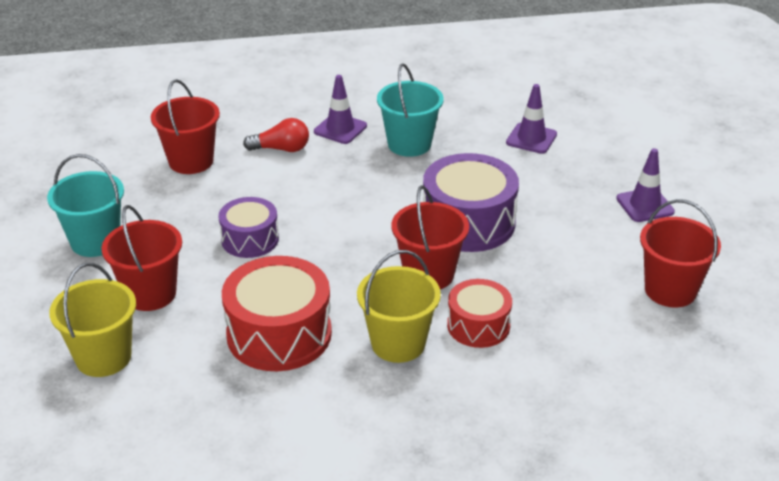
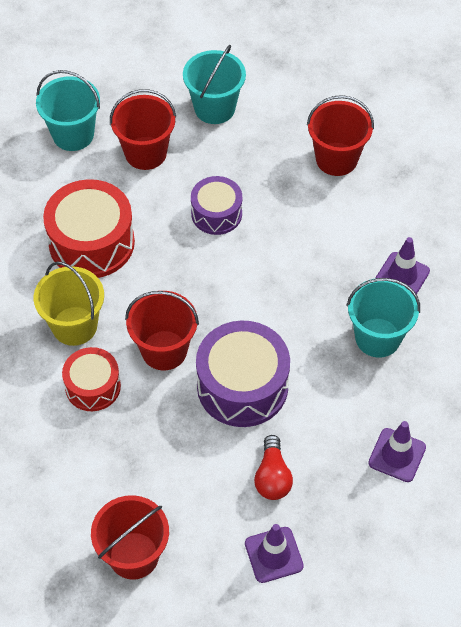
camera: 90 degrees right, 20 degrees up
(103, 357) = (73, 134): yellow bucket -> turquoise bucket
(281, 149) = (361, 228): red light bulb -> red light bulb (272, 477)

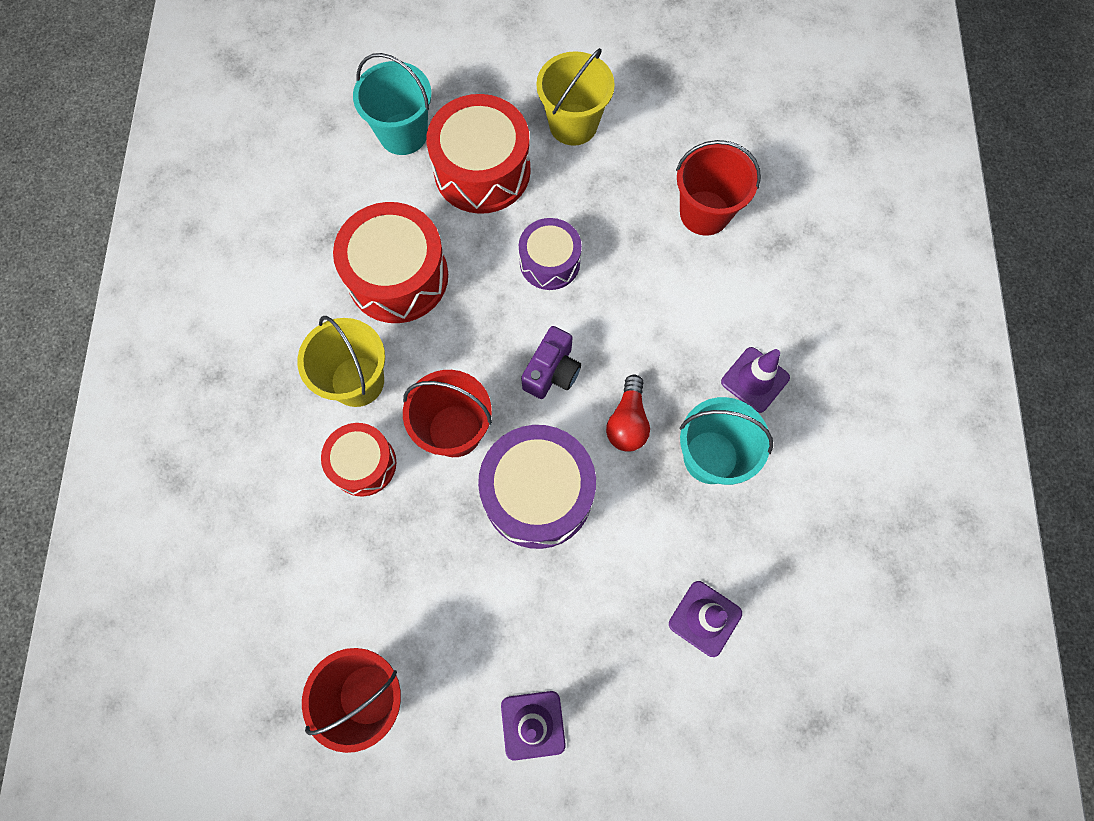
camera: 10 degrees right, 15 degrees up
(145, 153) = (482, 170): red bucket -> red drum
(214, 108) = (573, 124): turquoise bucket -> yellow bucket
(235, 295) = (552, 372): none -> purple camera
(272, 477) = (551, 620): red light bulb -> red light bulb (627, 422)

